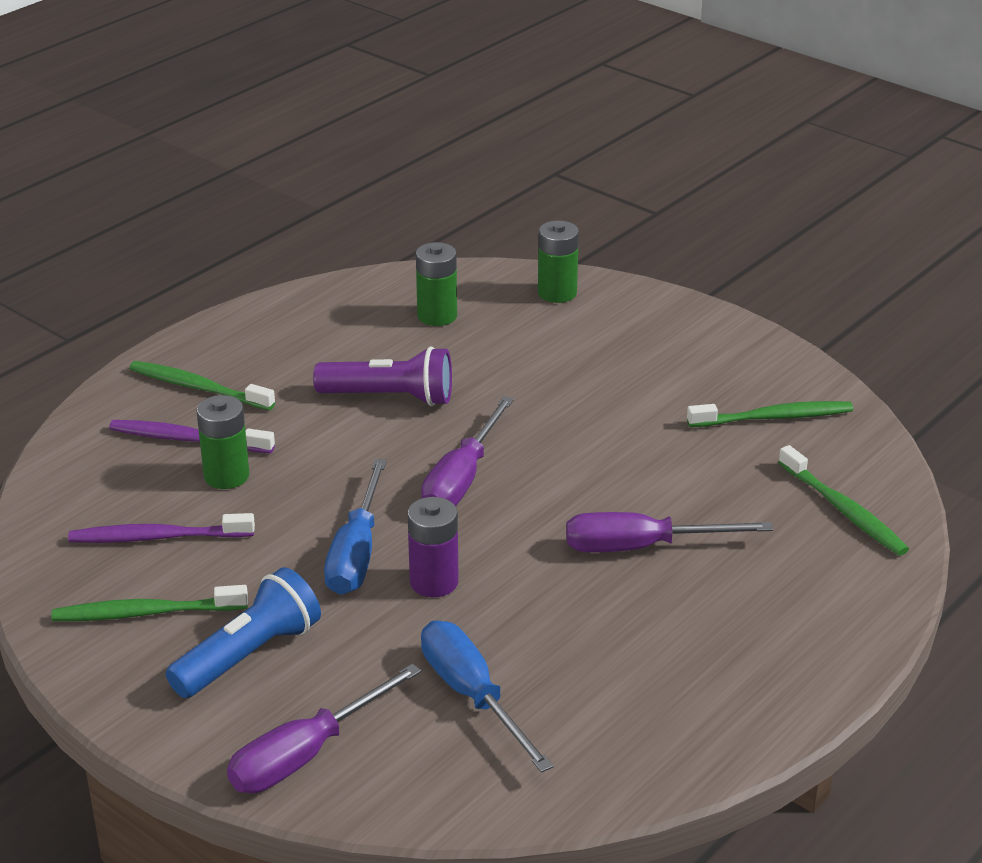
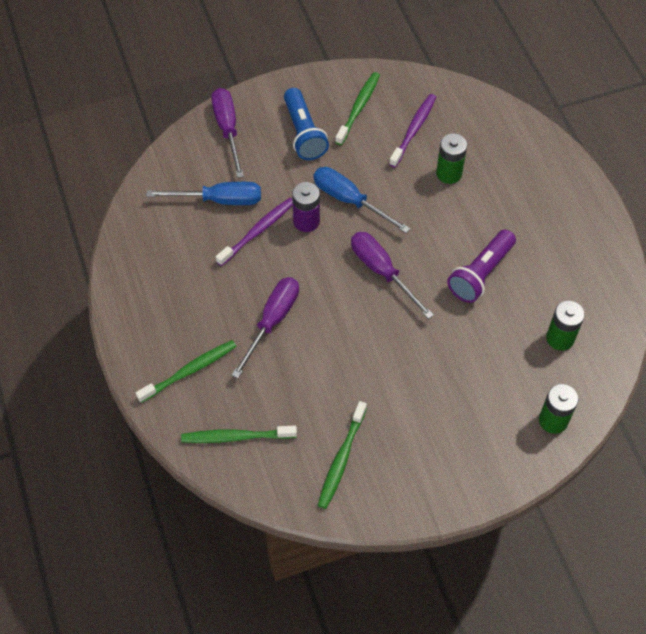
camera: 120 degrees right, 25 degrees up
(188, 439) = (493, 169): purple toothbrush -> purple toothbrush (258, 231)
(198, 388) = (543, 190): green toothbrush -> green toothbrush (189, 371)

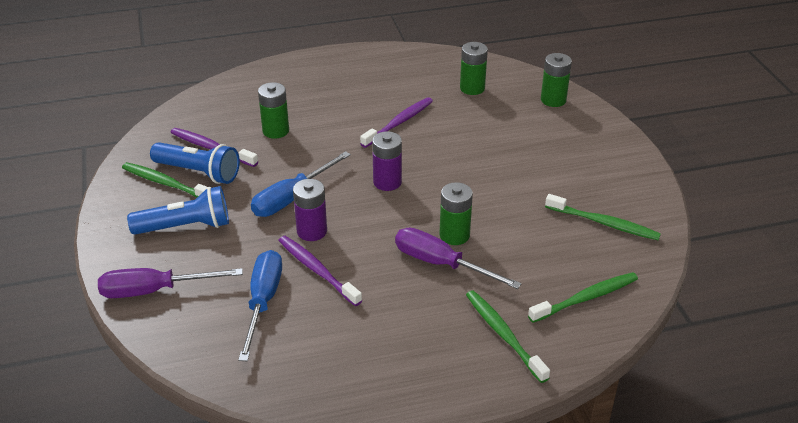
camera: 85 degrees left, 20 degrees down
(236, 437) = (586, 298): green toothbrush -> green toothbrush turned 120 degrees counterclockwise
(311, 330) = (454, 235): none -> green battery
(377, 127) = (198, 172): none -> blue flashlight
(382, 271) = (387, 182): purple screwdriver -> purple battery
(481, 274) = (399, 123): purple flashlight -> purple toothbrush

